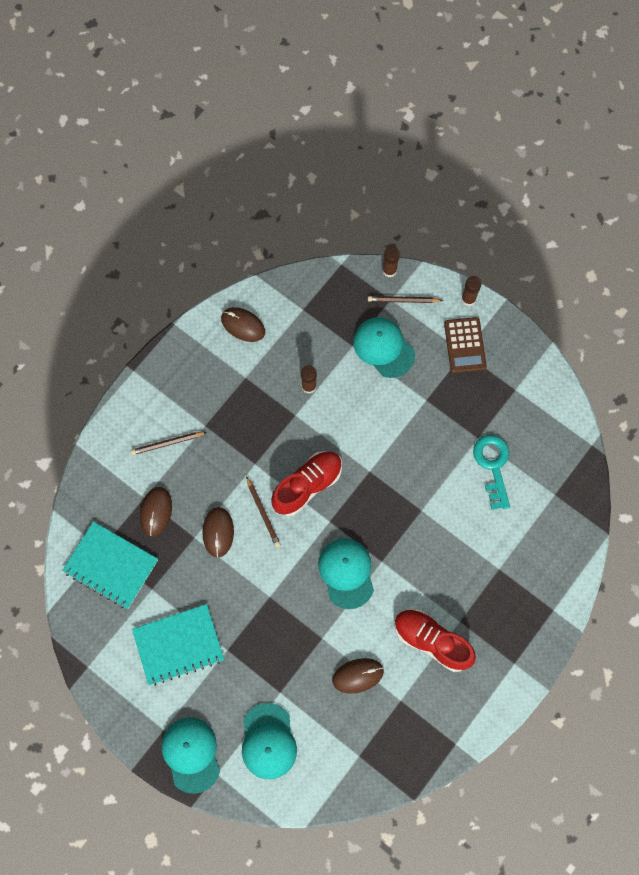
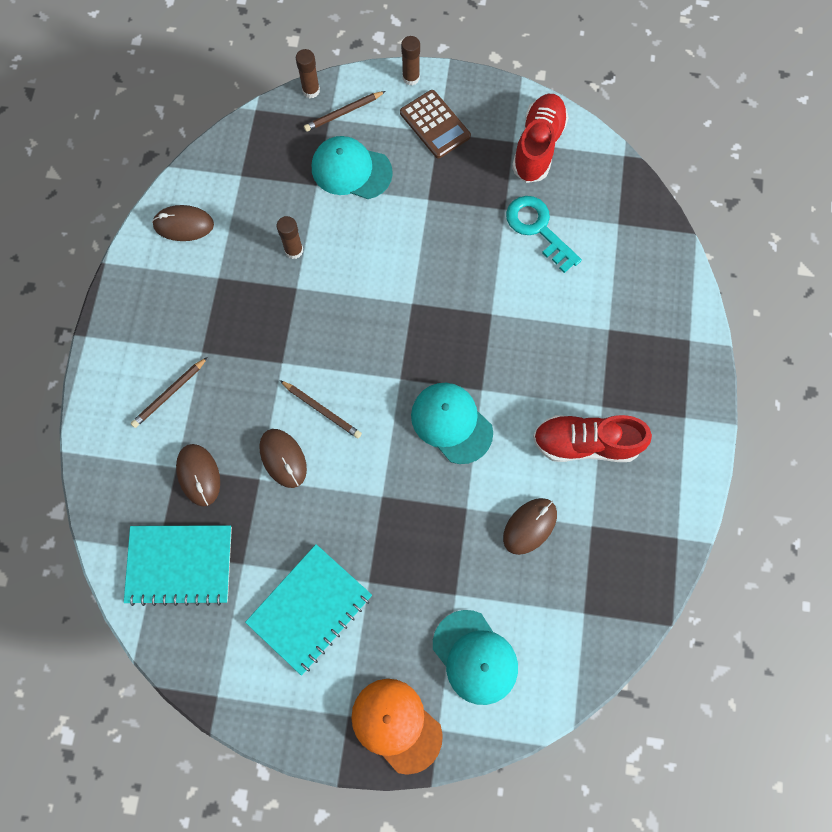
camera: 30 degrees left, 0 degrees up
(191, 754) = (396, 725): turquoise cap -> orange cap
(307, 485) = (353, 354): red shoe -> red shoe (538, 146)

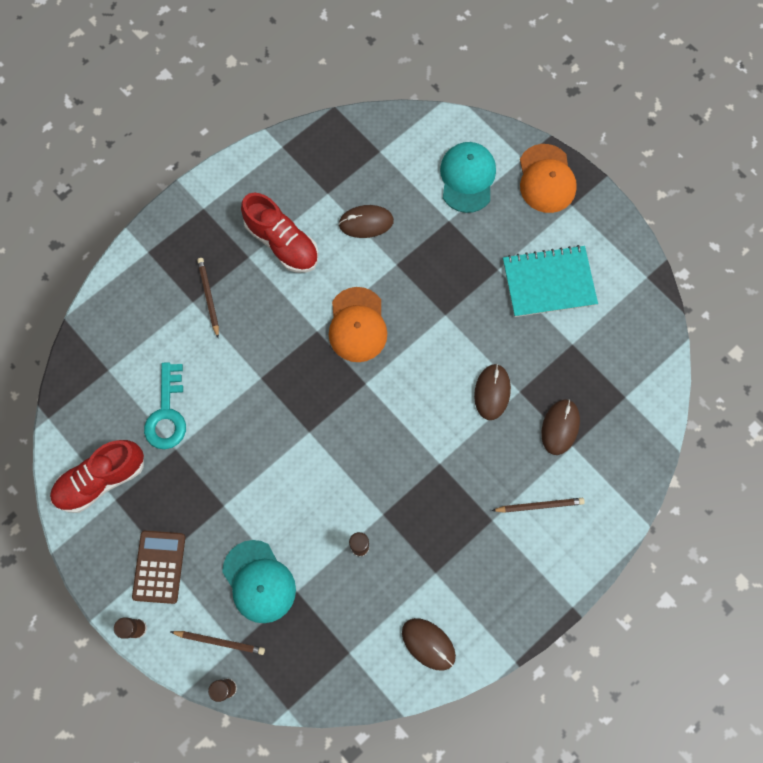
camera: 140 degrees left, 0 degrees up
(180, 564) = (615, 376): turquoise notebook -> none
(322, 410) = (438, 405): brown pencil -> brown pencil (209, 297)
(451, 423) = (357, 325): turquoise cap -> orange cap

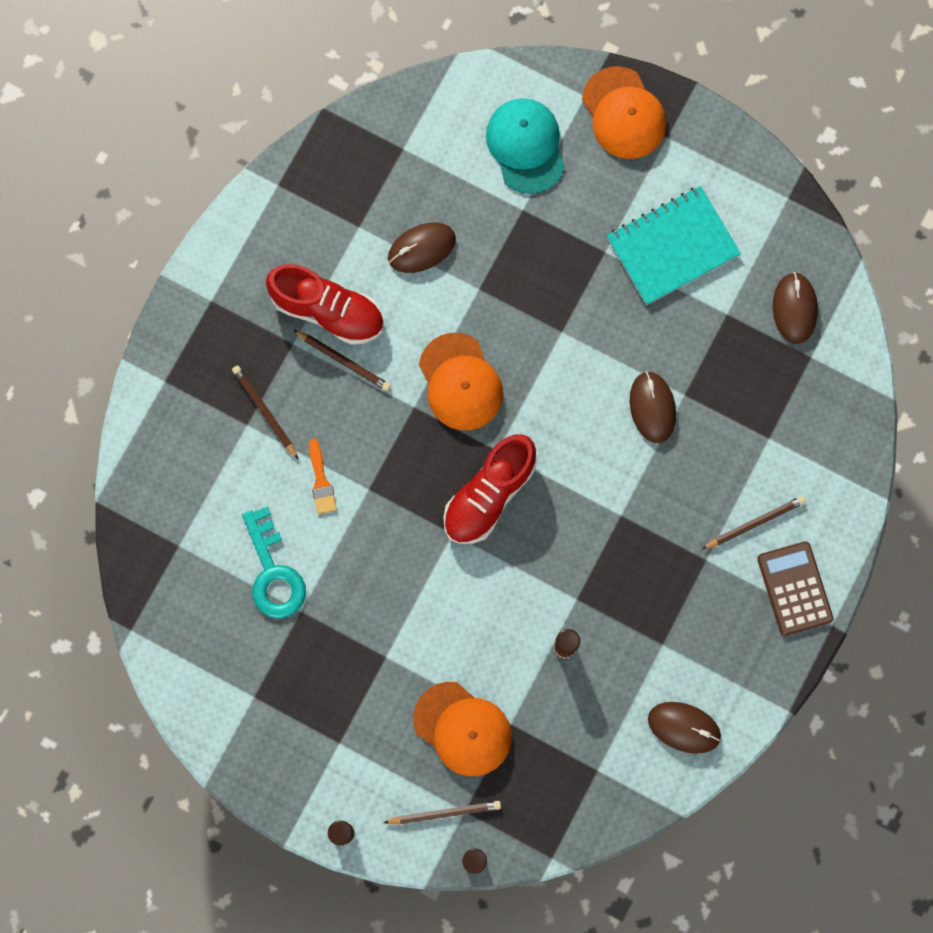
camera: 20 degrees left, 5 degrees up
(101, 479) = (227, 679): red shoe -> red shoe (489, 494)
(159, 567) = (339, 755): brown calculator -> brown calculator (794, 588)
(228, 360) = (321, 481): none -> orange brush
(259, 581) = (462, 729): turquoise cap -> orange cap
(279, 281) = (343, 361): none -> brown pencil
(560, 427) = (747, 421): brown mouse -> brown mouse (794, 308)

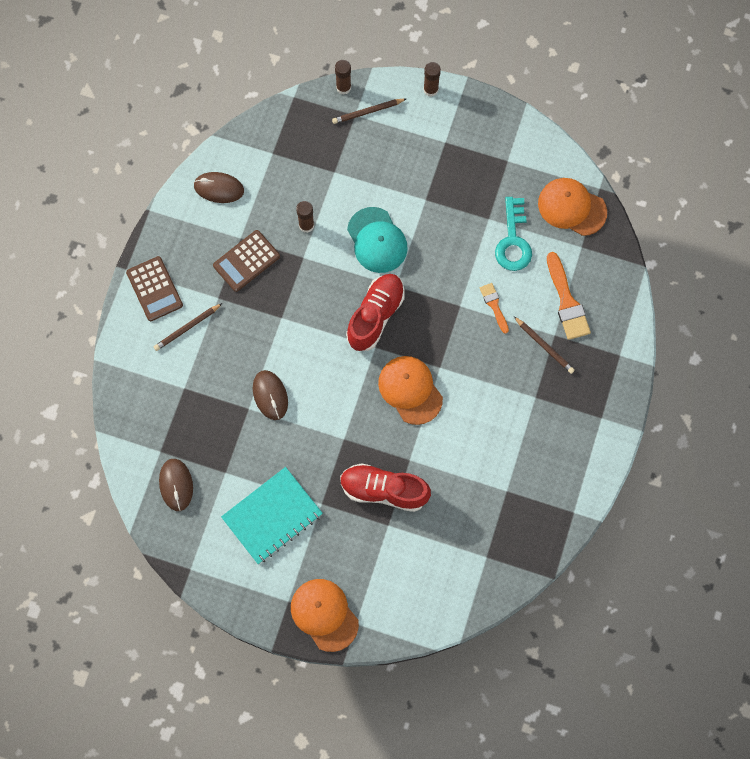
camera: 170 degrees right, 5 degrees down
(219, 469) = (566, 301): none -> orange brush
(273, 572) = (513, 240): turquoise key -> turquoise key turned 150 degrees counterclockwise
(328, 311) = (515, 425): red shoe -> red shoe (384, 490)
(343, 361) = (496, 391): brown pencil -> none
(421, 248) = (457, 482): brown mouse -> none
(462, 729) = (365, 163): orange cap -> orange cap (571, 207)
(526, 146) = (394, 575): turquoise cap -> turquoise cap (377, 240)
(658, 607) = (246, 261): none -> brown calculator

